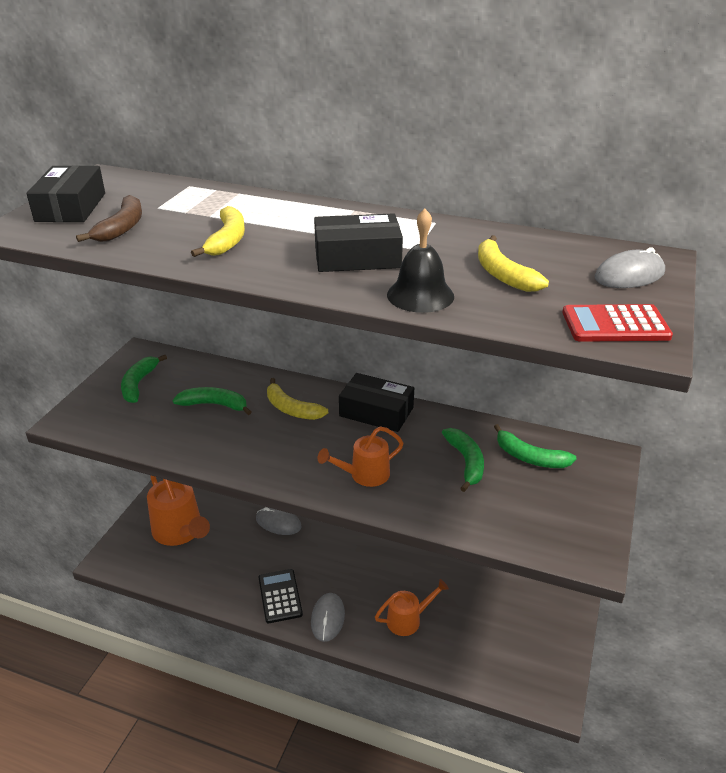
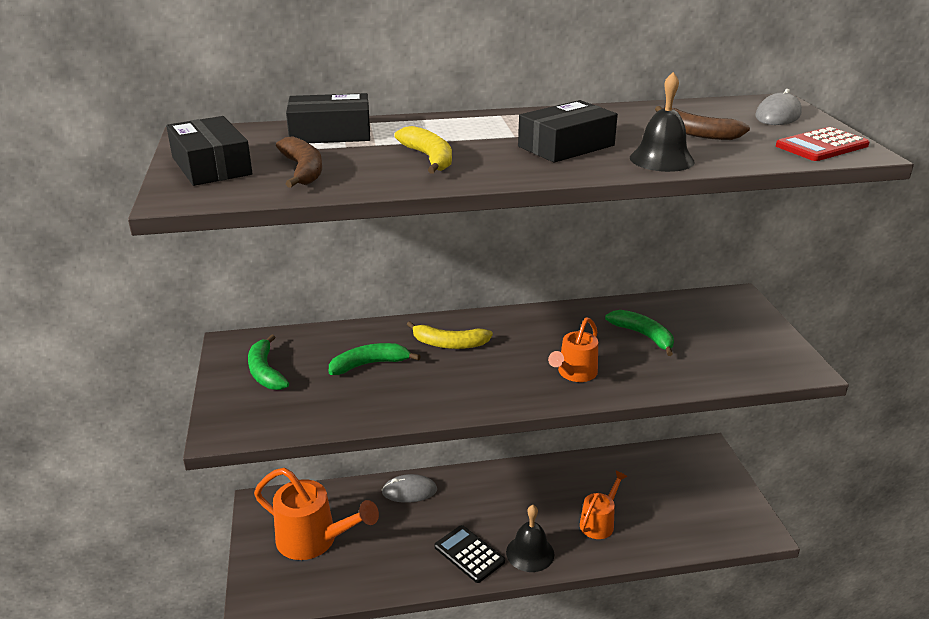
camera: 30 degrees left, 5 degrees down
(328, 618) = (530, 553): grey mouse -> black bell
(376, 412) = (528, 322): black box -> black box (330, 133)
(503, 274) = (695, 133): yellow banana -> brown banana
(530, 457) = (686, 316): green banana -> none

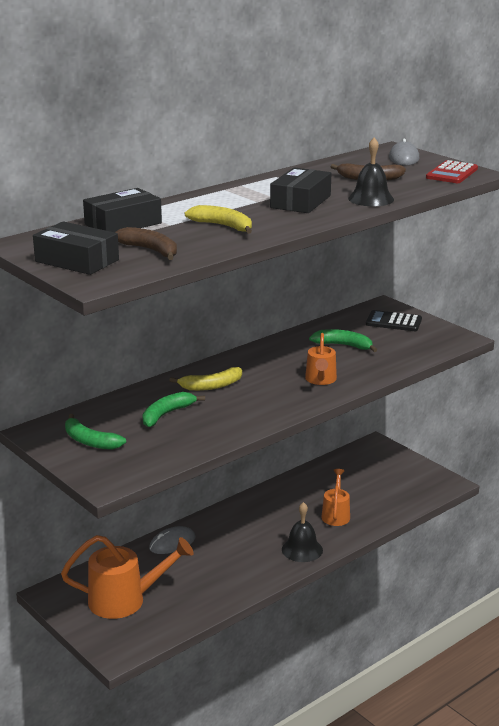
camera: 30 degrees left, 5 degrees down
(469, 554) = (258, 566): black calculator -> black calculator (393, 322)

